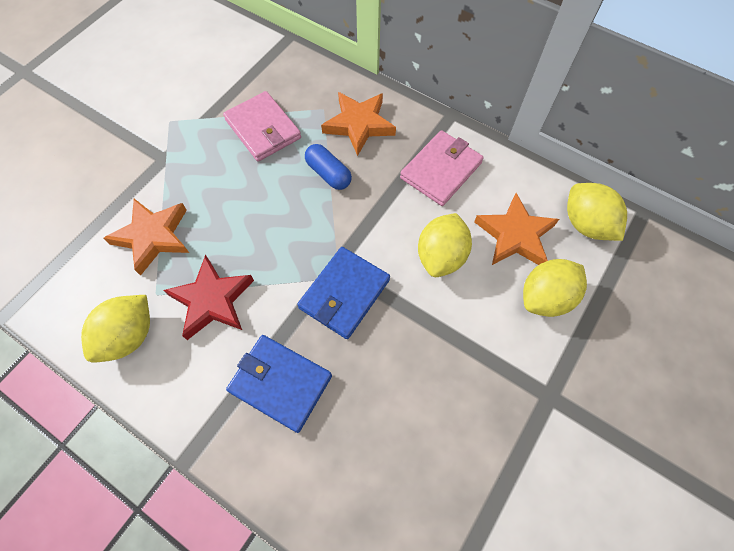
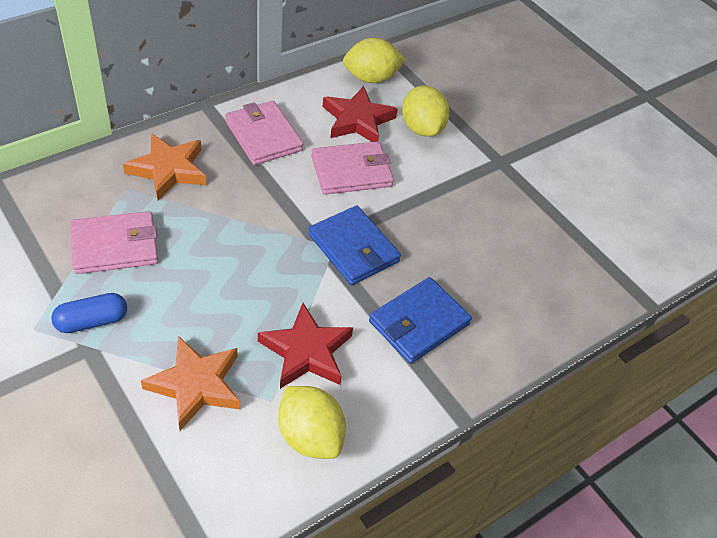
camera: 75 degrees left, 15 degrees down
(328, 174) = (213, 213): blue capsule -> blue capsule (92, 321)
(441, 256) = (351, 171): yellow lemon -> pink wallet
(515, 235) = (358, 120): orange star -> red star

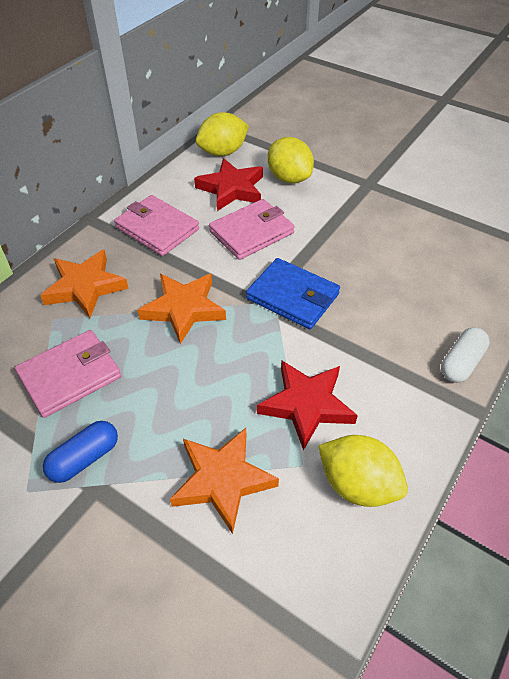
camera: 15 degrees left, 0 degrees up
(245, 223) = (184, 309): none -> orange star
(419, 323) = (388, 340): blue wallet -> none
(476, 371) = (461, 363): none -> white capsule

